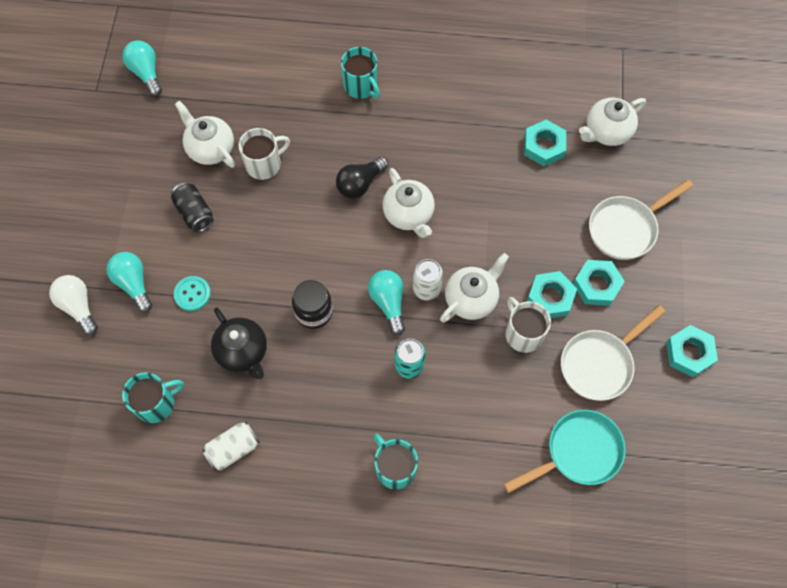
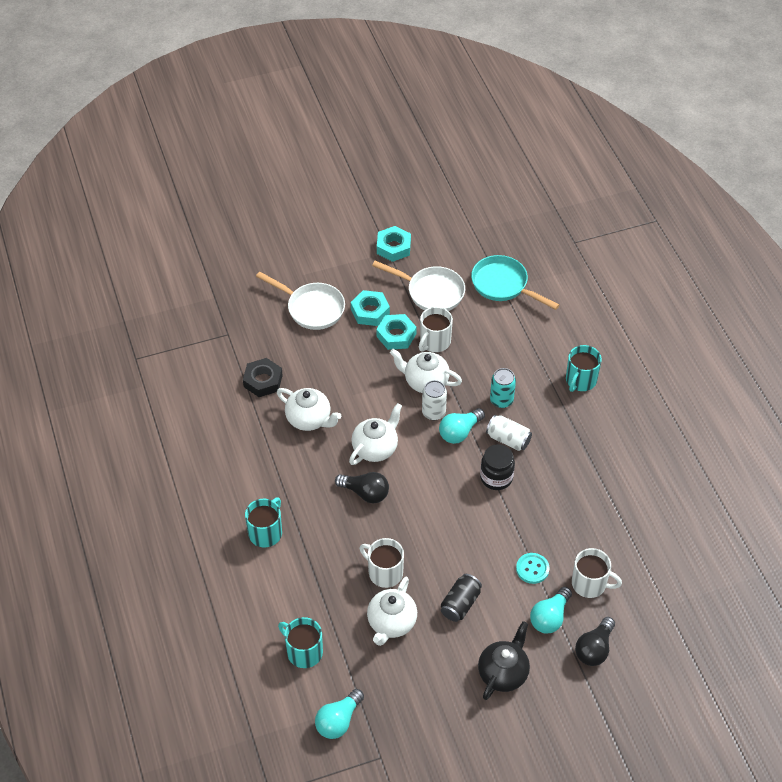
camera: 115 degrees left, 15 degrees down
(78, 306) = (594, 649): white light bulb -> black light bulb
(145, 339) = (590, 584): none -> white mug
(156, 403) = (633, 549): turquoise mug -> turquoise mug (303, 651)
(233, 449) = (632, 482): white can -> white can (508, 439)
(242, 352) = (557, 510): black teapot -> black teapot (503, 673)
(544, 146) = (263, 381): turquoise nut -> black nut
(607, 132) = (228, 345): white teapot -> white teapot (309, 419)

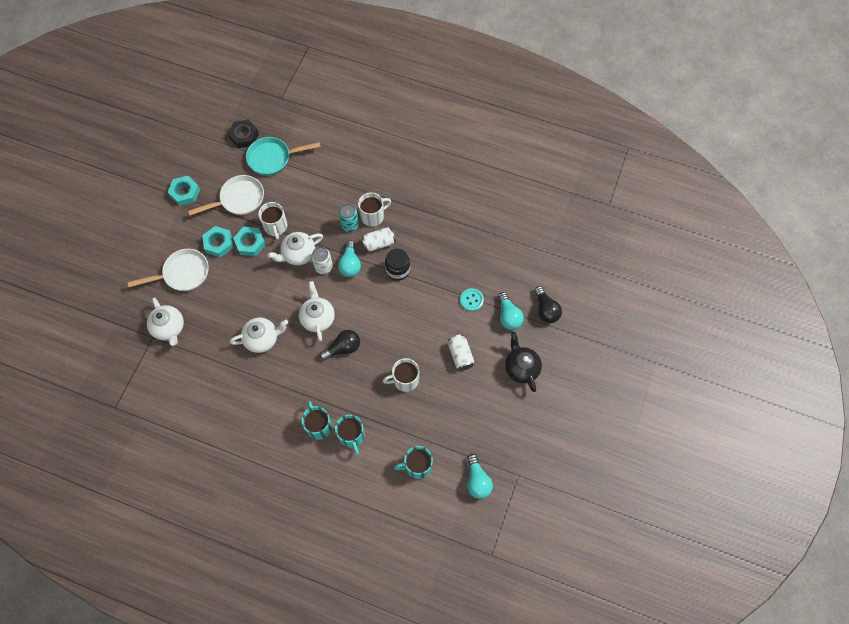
camera: 50 degrees left, 15 degrees up
(263, 381) = (208, 343): black nut -> black nut (244, 136)
(391, 622) = (440, 402): white teapot -> white teapot (169, 328)
(460, 604) = (460, 355): black can -> white can
(580, 380) = (376, 174): turquoise mug -> turquoise mug (351, 436)
(590, 584) = (506, 279): white mug -> white mug (373, 216)

